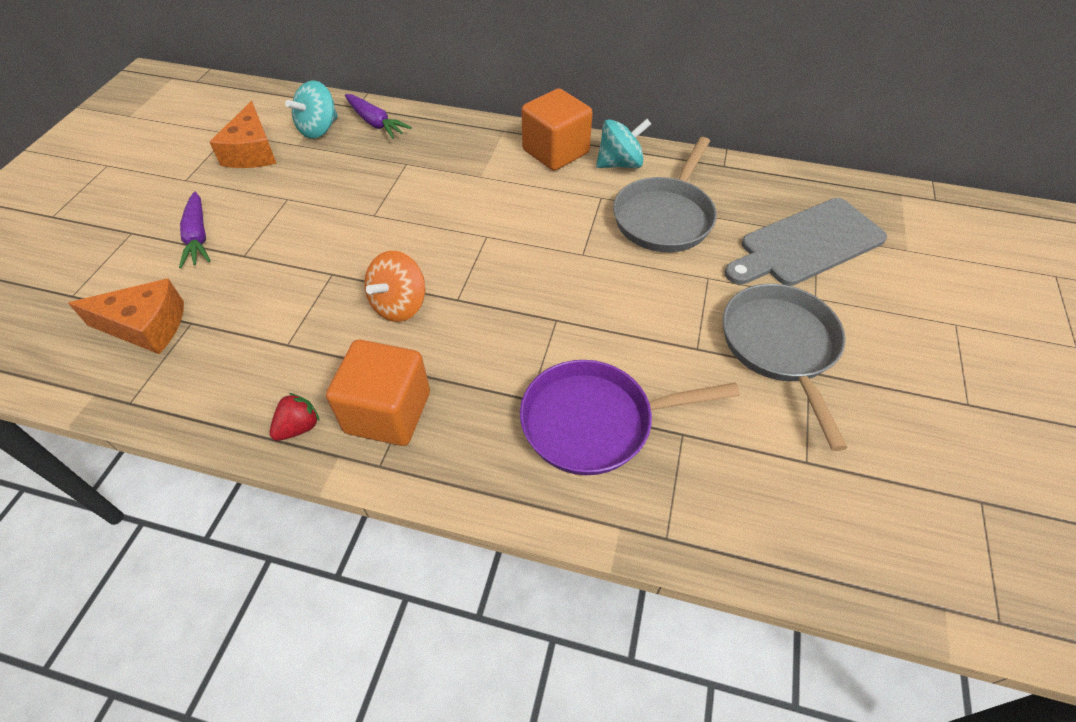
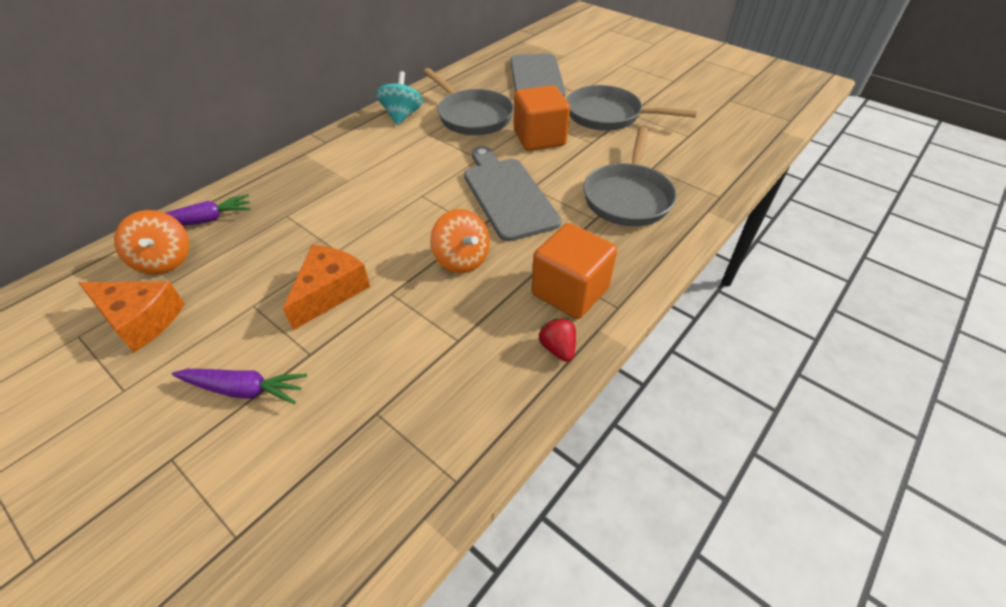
camera: 65 degrees left, 5 degrees down
(146, 326) = (353, 455): orange cheese -> orange cheese (330, 292)
(319, 129) = (165, 261): turquoise spinning top -> orange spinning top
(528, 303) = (507, 195): none -> grey cutting board
(555, 152) = (358, 137): orange cube -> orange cube (539, 138)
(595, 422) = (627, 197): purple pan -> grey pan

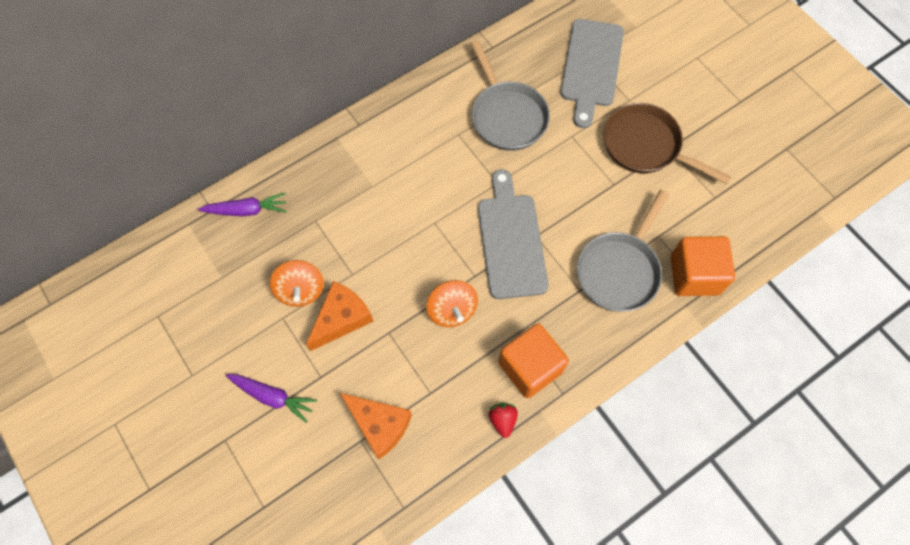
camera: 15 degrees right, 20 degrees up
(141, 320) = (201, 312): orange cheese -> orange cheese (379, 425)
(165, 261) = (216, 251): orange spinning top -> orange spinning top (300, 290)
(402, 115) = (437, 99): turquoise spinning top -> none
(539, 138) = (564, 166): orange cube -> orange cube (694, 275)
(608, 115) = (645, 146): grey pan -> brown pan

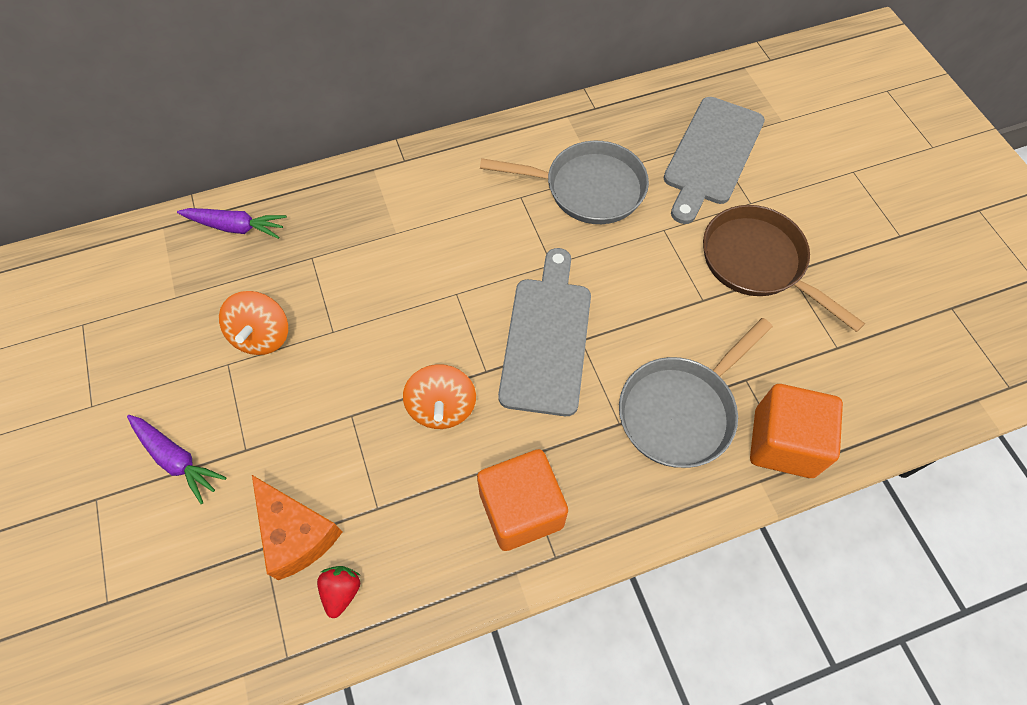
camera: 15 degrees right, 5 degrees down
(341, 319) = (299, 383): orange cheese -> none
(502, 420) = (461, 572): red strawberry -> red strawberry (341, 591)
(507, 116) = (588, 188): grey pan -> grey pan turned 75 degrees counterclockwise

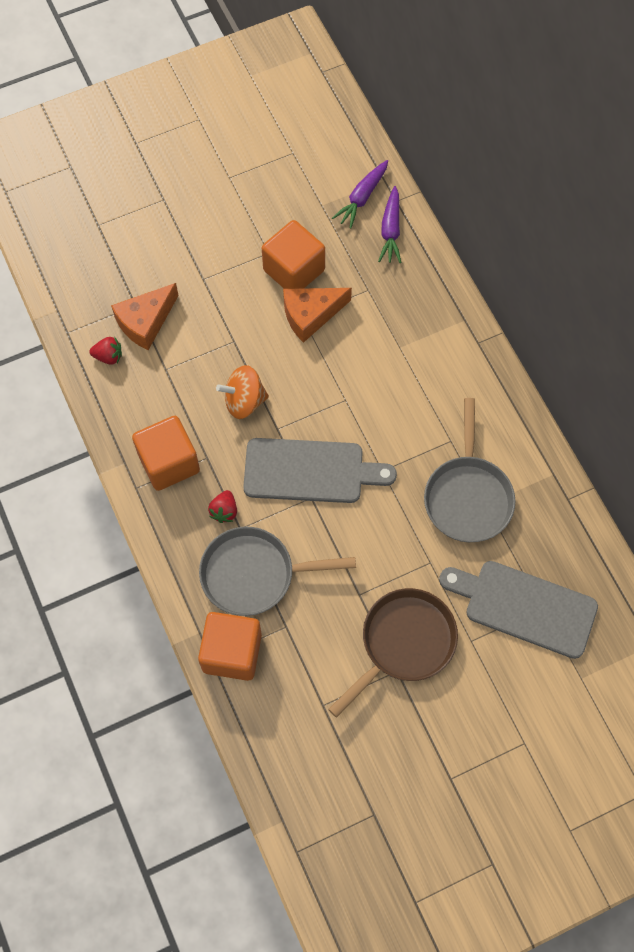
camera: 85 degrees right, 5 degrees up
(176, 459) = (193, 239): purple carrot -> purple carrot (362, 198)
(262, 336) = (294, 270): orange spinning top -> orange cube
(332, 321) = (310, 315): none -> orange cheese
(595, 441) = (224, 511): none -> red strawberry
(680, 411) = (254, 574): grey pan -> grey pan turned 45 degrees counterclockwise

